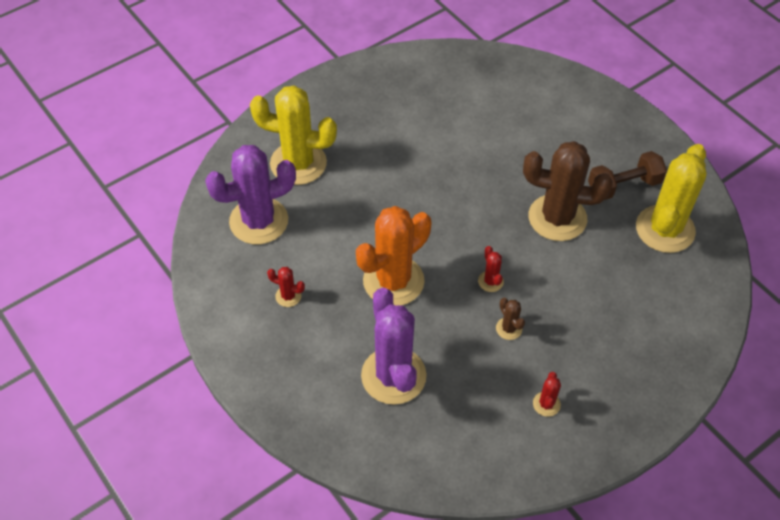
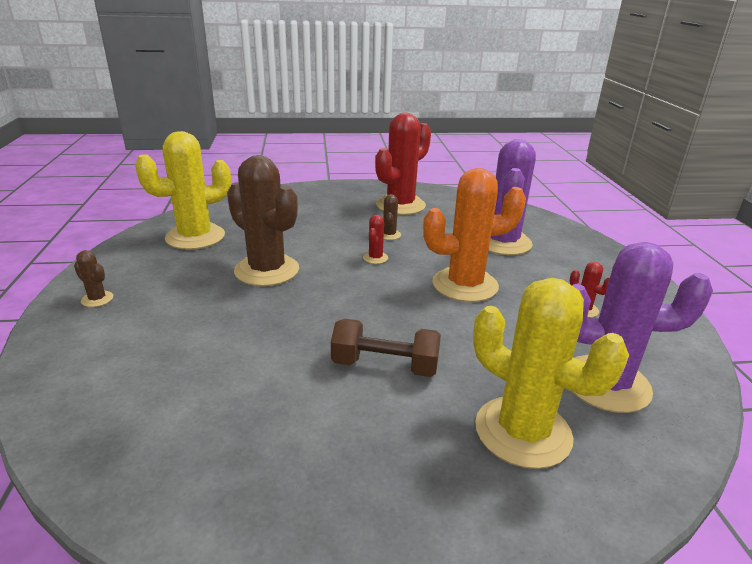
camera: 150 degrees left, 25 degrees down
(546, 404) = (400, 205): red cactus -> red cactus, size x2.38
(623, 186) = (176, 268): brown dumbbell -> brown dumbbell (385, 366)
(627, 132) = (97, 299): none -> brown cactus

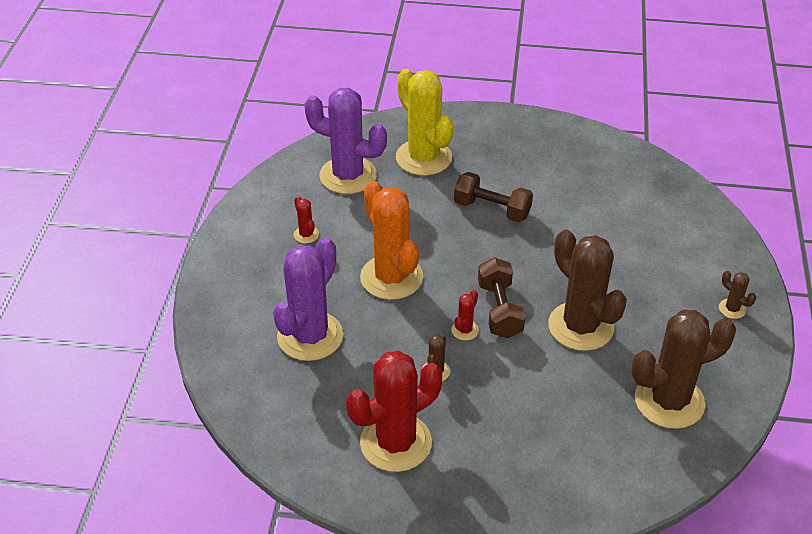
camera: 165 degrees left, 15 degrees up
(195, 237) = (669, 401): yellow cactus -> brown cactus
(347, 273) = (499, 310): none -> brown dumbbell
(465, 285) = (391, 277): orange cactus -> orange cactus turned 60 degrees clockwise

